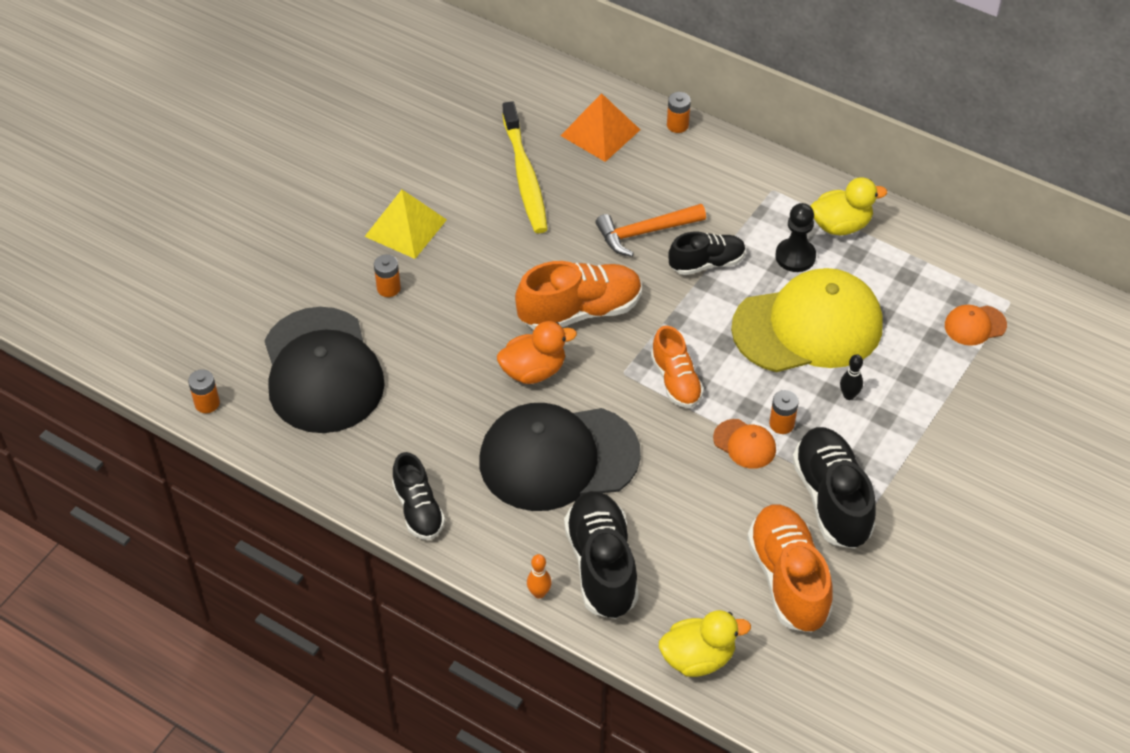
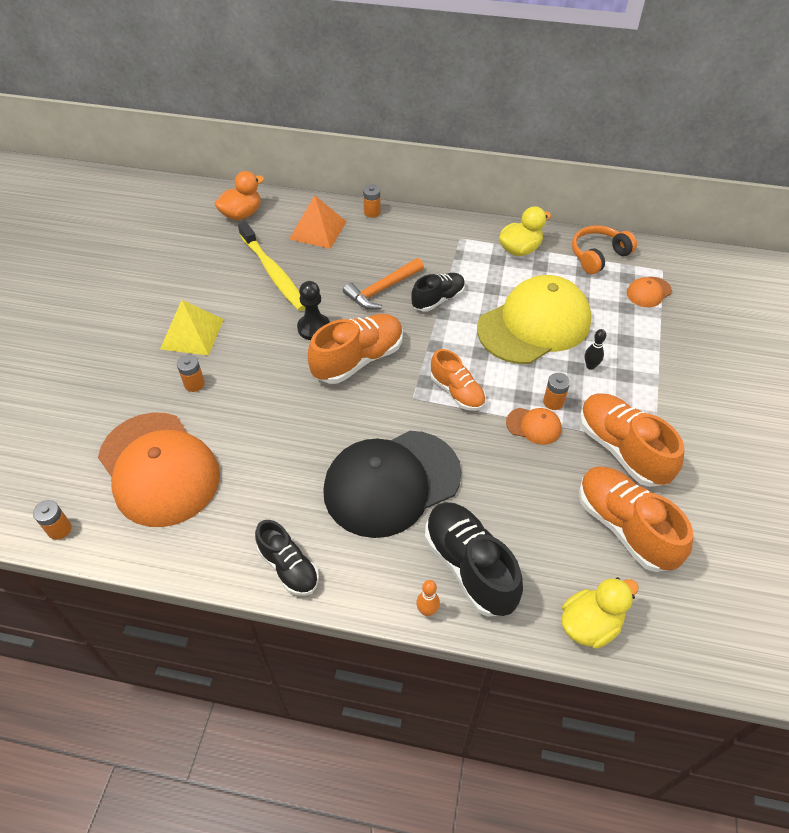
camera: 20 degrees left, 0 degrees up
(322, 371) = (159, 469): black cap -> orange cap
(533, 371) = (341, 416): orange duck -> orange duck (242, 214)
(795, 256) = (499, 278): black pawn -> black pawn (314, 328)
(831, 499) = (621, 449): black shoe -> orange shoe
(938, 260) = (598, 256): none -> orange headphones

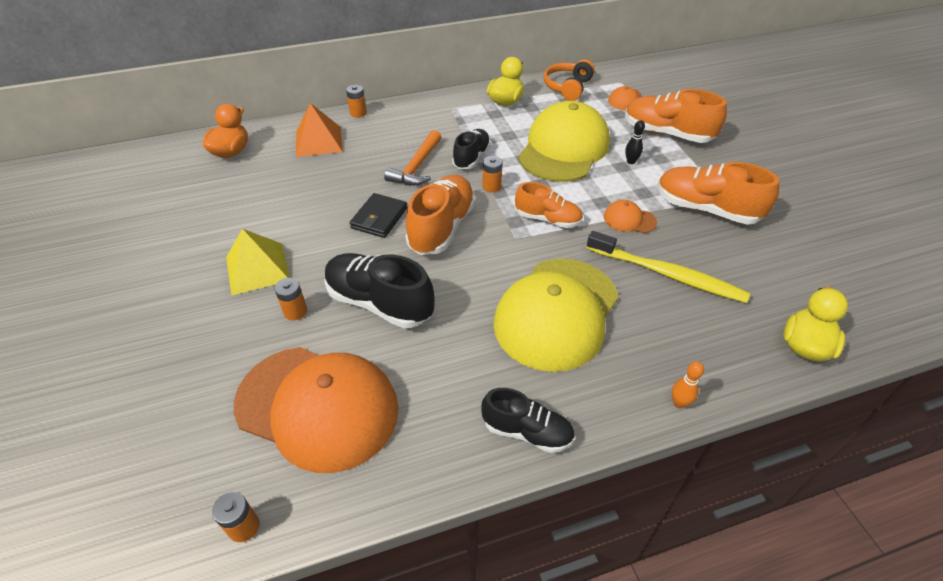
camera: 30 degrees left, 5 degrees down
(273, 273) = (302, 188): yellow toothbrush -> yellow toothbrush (667, 274)
(314, 328) = (379, 218): black pawn -> black wallet
(391, 483) = (556, 313): black cap -> yellow cap
(469, 566) = (678, 348): black shoe -> black shoe (379, 303)
(534, 426) = (629, 219): orange cap -> orange cap turned 150 degrees counterclockwise
(553, 402) = (627, 197): orange battery -> orange battery (491, 186)
(624, 527) = (759, 262): orange shoe -> orange shoe (667, 134)

